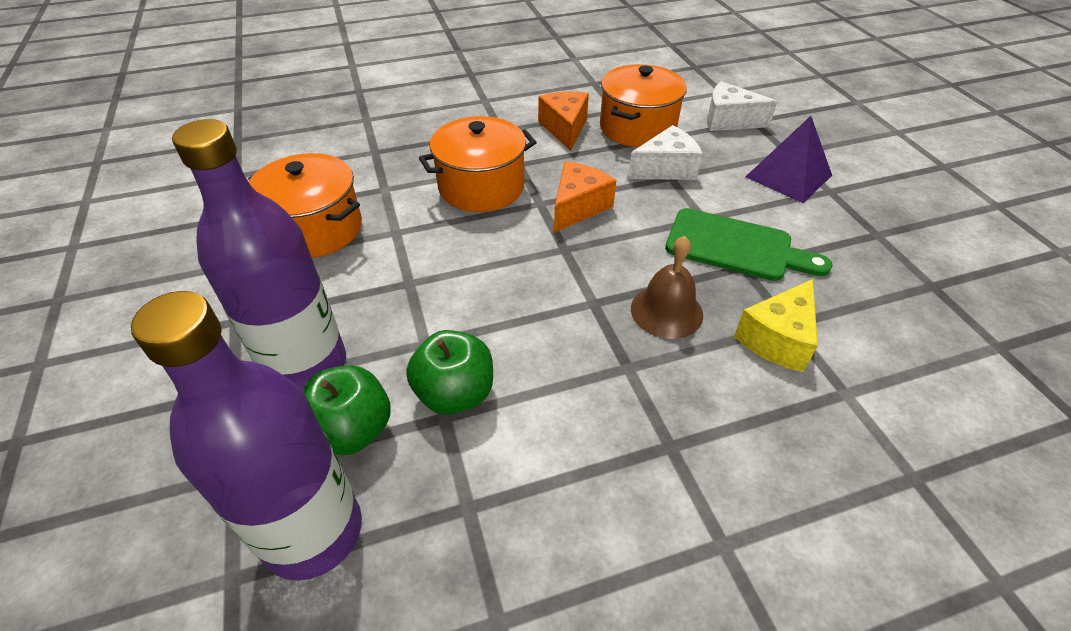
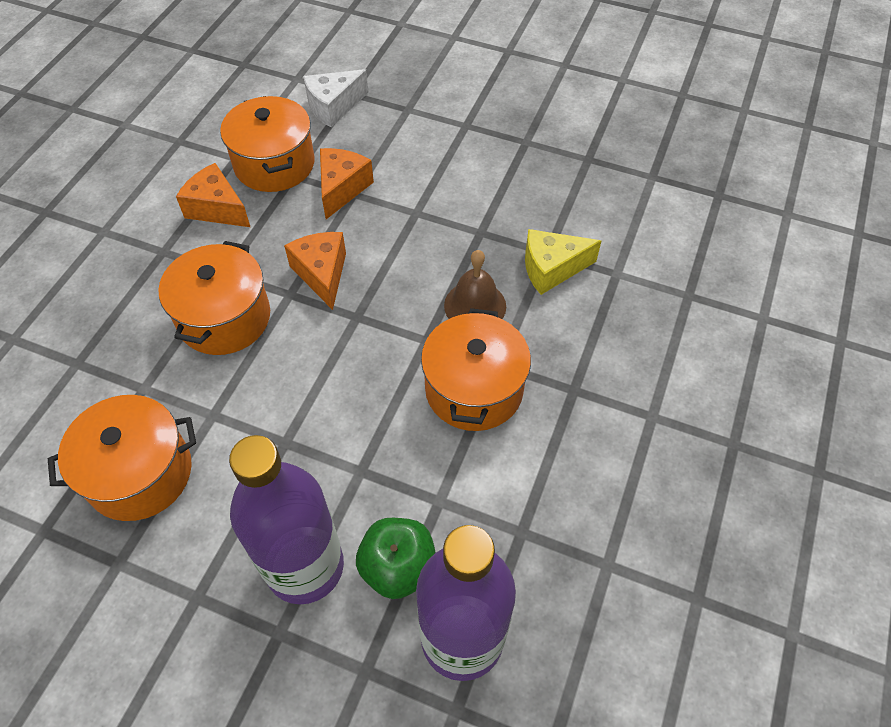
camera: 50 degrees left, 10 degrees up
(455, 393) = (426, 481): green apple -> none
(582, 366) = (474, 389): none -> orange pot
(666, 169) = (342, 189): white cheese -> orange cheese
(736, 247) = (460, 220): green cutting board -> none
(777, 338) = (551, 269): yellow cheese -> yellow cheese turned 90 degrees clockwise
(788, 176) = (428, 131): purple pyramid -> none

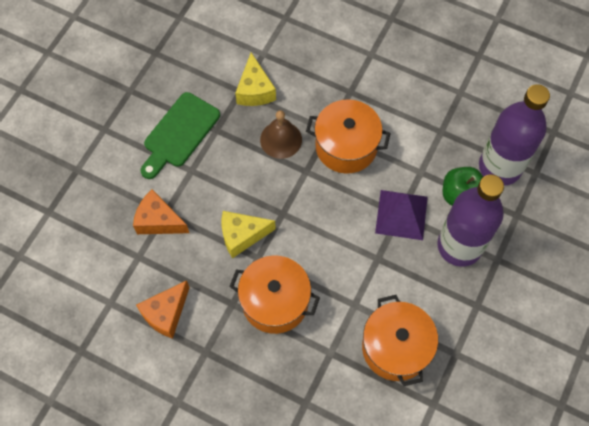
camera: 85 degrees left, 10 degrees up
(274, 164) = (123, 271): orange pot -> none
(322, 274) = (242, 235): orange cheese -> yellow cheese
(334, 106) = (62, 225): white cheese -> none
(360, 473) = (401, 214): none -> purple pyramid
(469, 195) = (179, 133): none -> green cutting board

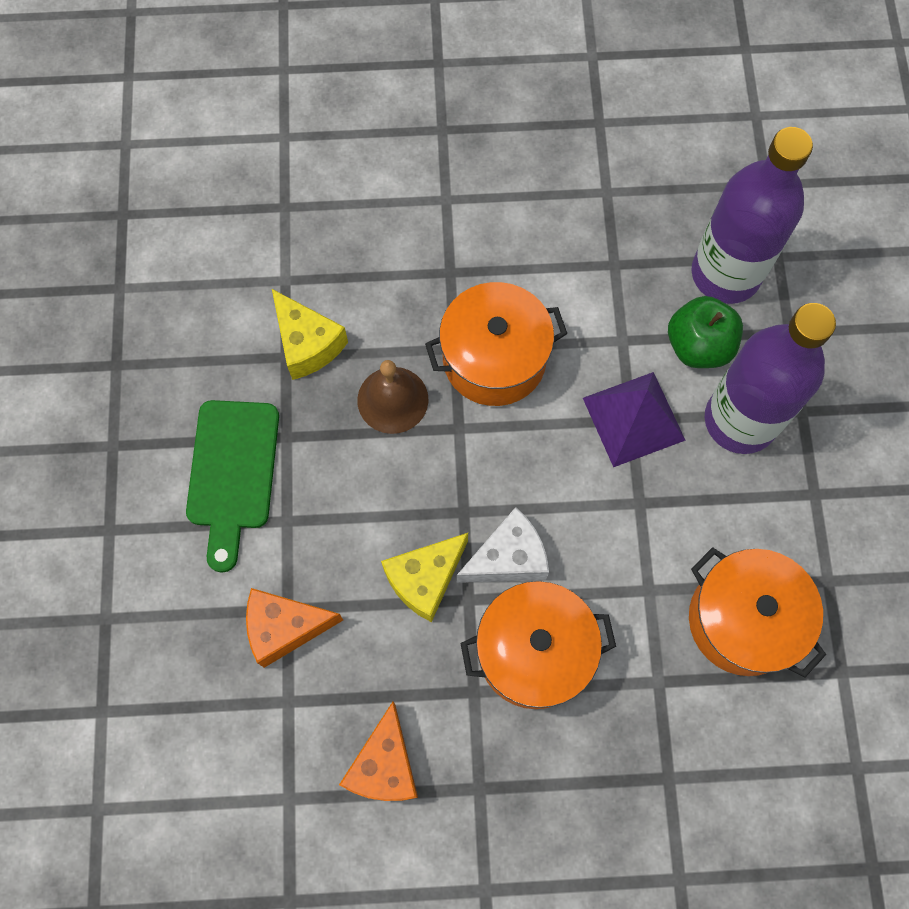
camera: 30 degrees left, 5 degrees up
(291, 248) = (508, 558): none -> white cheese

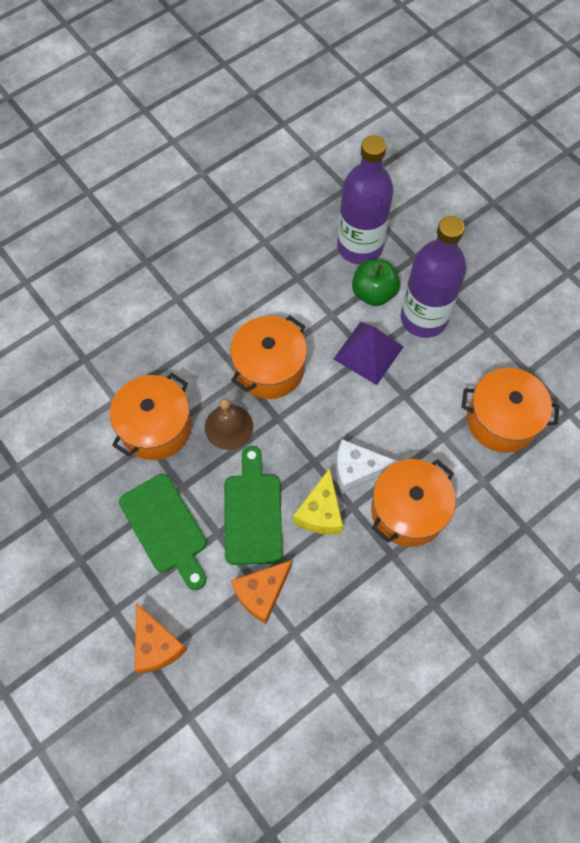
camera: 35 degrees left, 5 degrees down
(307, 344) = (156, 427): yellow cheese -> orange pot
(345, 524) = (252, 513): none -> green cutting board
(384, 765) = (373, 628): orange cheese -> orange cheese (156, 645)
(508, 558) = (357, 470): white cheese -> white cheese turned 120 degrees counterclockwise

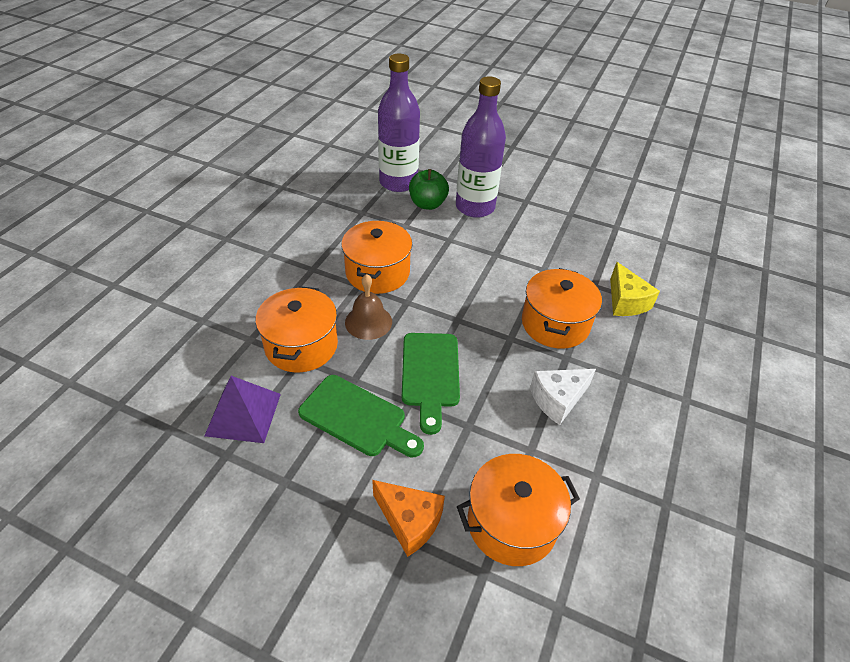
camera: 30 degrees left, 20 degrees down
(252, 513) = (430, 374): green cutting board -> green cutting board turned 150 degrees counterclockwise
(261, 593) = (480, 431): orange cheese -> none
(320, 512) = (487, 351): yellow cheese -> yellow cheese (625, 301)
(357, 470) = (495, 312): white cheese -> white cheese (558, 399)
(368, 352) = (449, 238): purple pyramid -> purple pyramid (243, 414)
(501, 420) = (576, 245): orange pot -> orange pot (511, 523)

